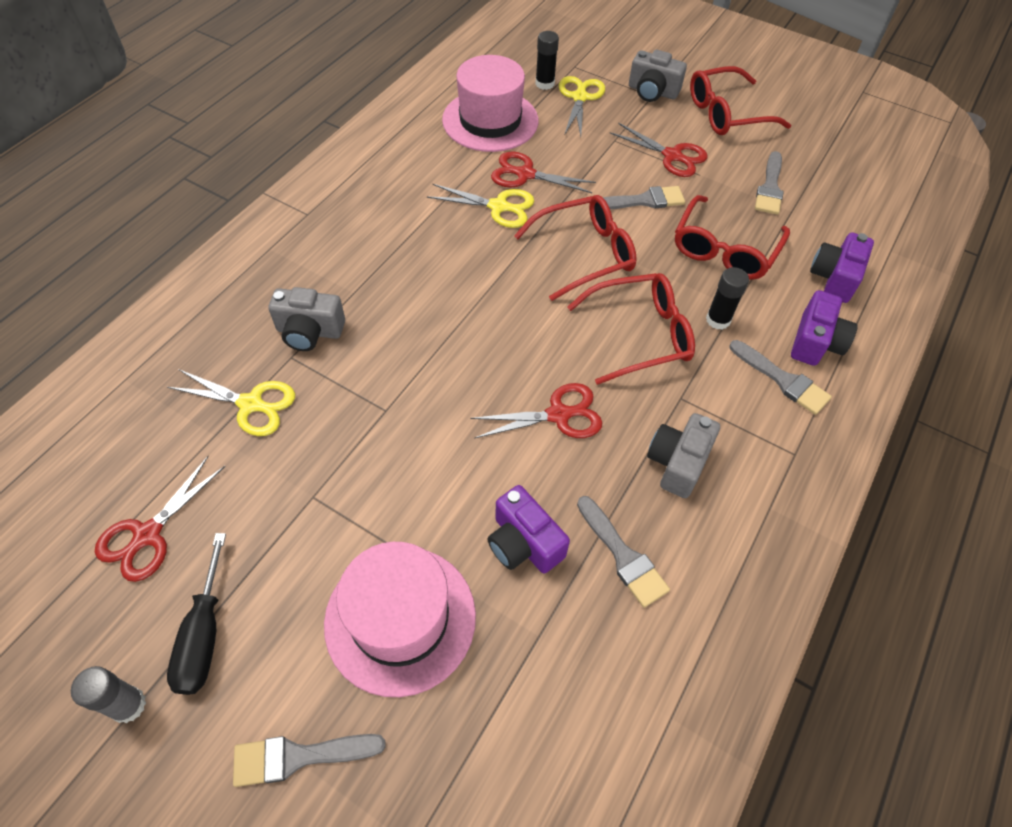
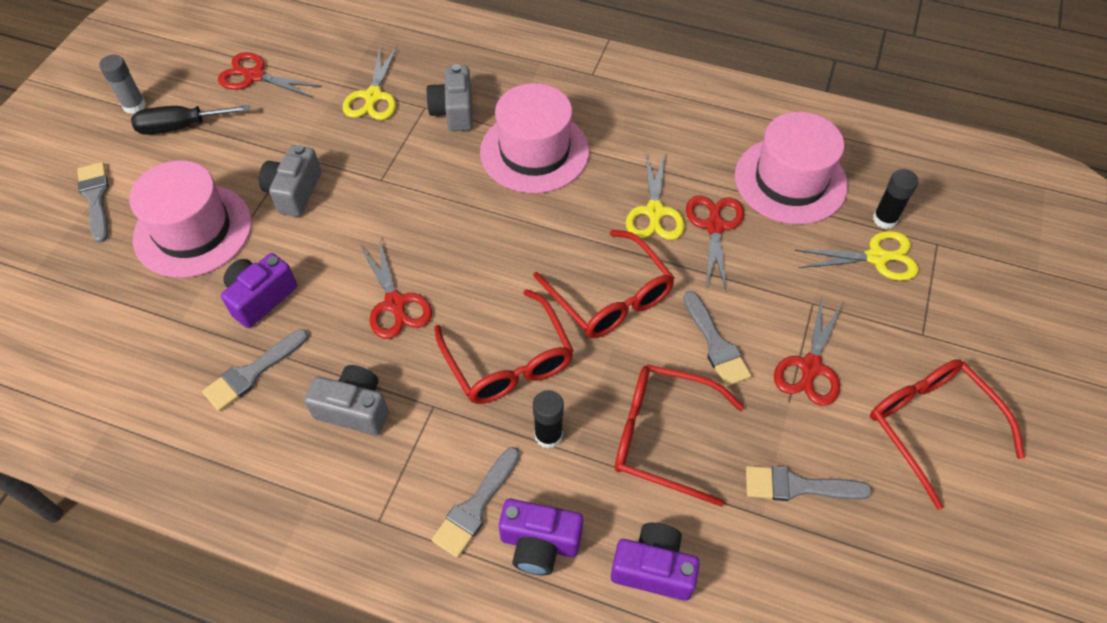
camera: 80 degrees right, 0 degrees up
(395, 275) = (534, 151): none -> pink hat
(652, 92) = (931, 334): grey camera -> grey camera (294, 192)

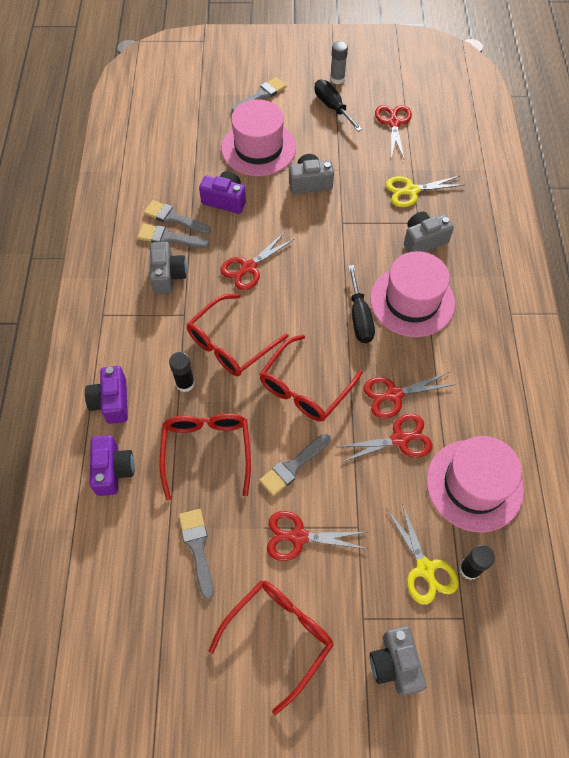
camera: 70 degrees right, 5 degrees up
(475, 506) = (125, 360): grey brush -> grey brush (169, 238)
(533, 209) = (359, 317): none -> black screwdriver
(654, 212) = (393, 395): yellow scissors -> red scissors
(978, 321) = (395, 664): none -> grey camera

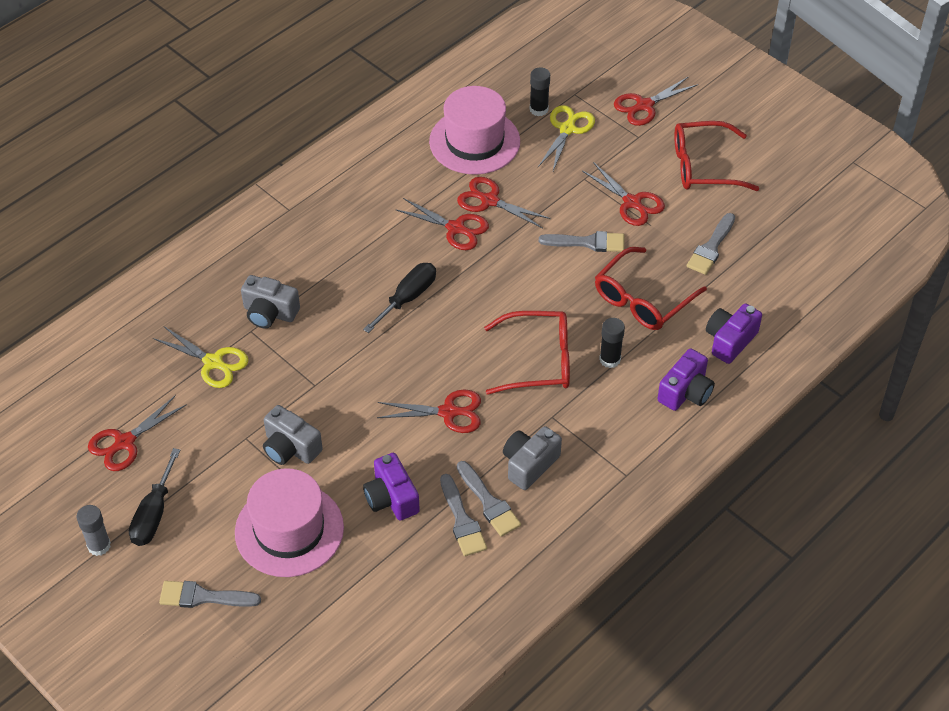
camera: 135 degrees left, 10 degrees down
(305, 387) = (516, 283): red glasses -> none
(395, 664) = (644, 106): grey camera -> red scissors
(412, 301) = (349, 276): pink hat -> none

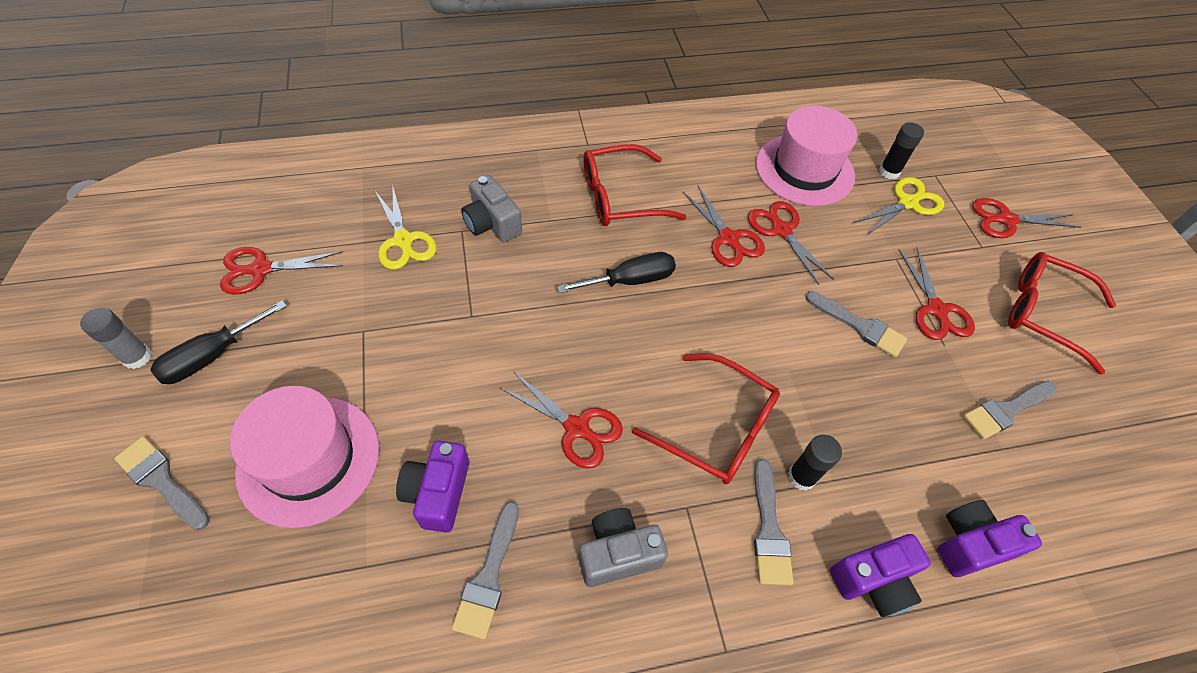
camera: 30 degrees right, 5 degrees up
(290, 448) = (392, 367): grey camera -> none
(489, 502) = (536, 573): grey brush -> grey brush (769, 529)
(643, 299) = (886, 425): red glasses -> red glasses (621, 197)

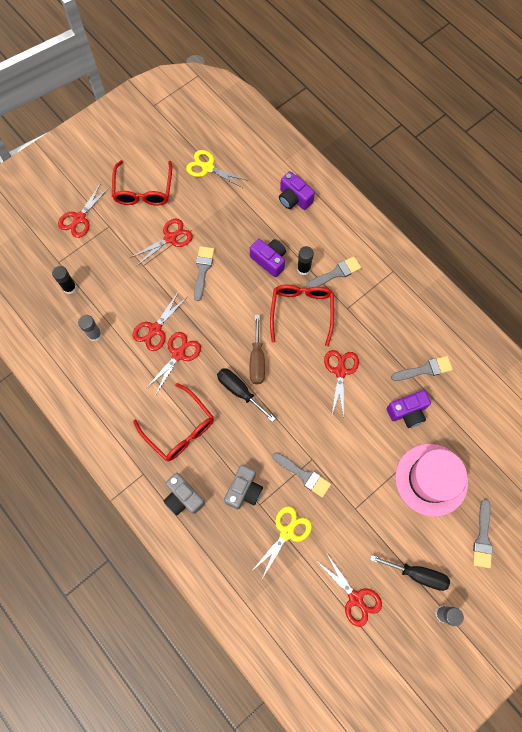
camera: 115 degrees left, 15 degrees up
(618, 553) = (383, 325): grey camera -> grey camera (183, 497)
(666, 324) = (257, 360): none -> brown screwdriver
(804, 170) = (94, 334): pink hat -> grey glue stick
(873, 580) = (332, 229): purple camera -> purple camera (269, 260)
(908, 203) = (93, 270): yellow scissors -> yellow scissors (207, 167)
(1006, 220) = (79, 218): red scissors -> red scissors turned 60 degrees clockwise
(1006, 410) = (216, 197): grey brush -> grey brush (304, 475)

